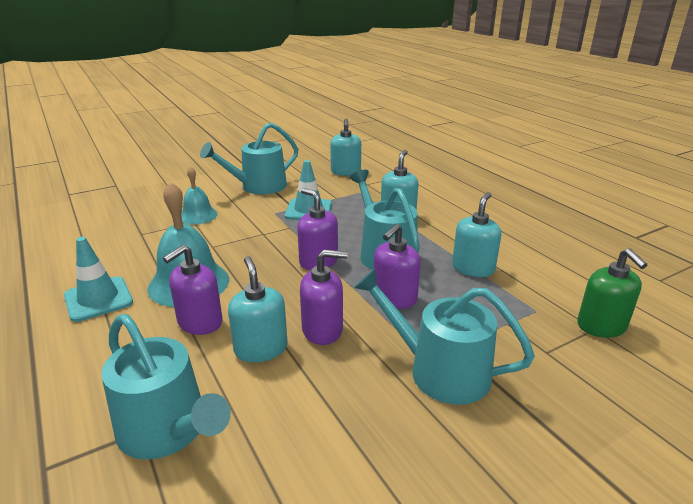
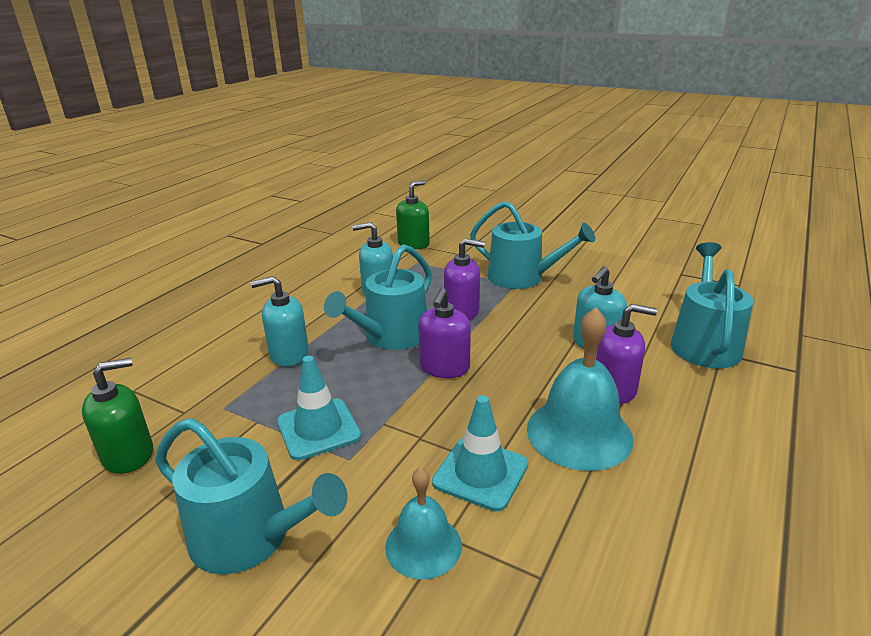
camera: 120 degrees left, 0 degrees up
(98, 299) = (689, 485): turquoise traffic cone -> turquoise traffic cone (480, 473)
(322, 330) = (540, 327): purple soap dispenser -> none
(345, 172) = (128, 455): turquoise soap dispenser -> green soap dispenser
(440, 371) = (522, 278): turquoise watering can -> turquoise watering can turned 60 degrees counterclockwise

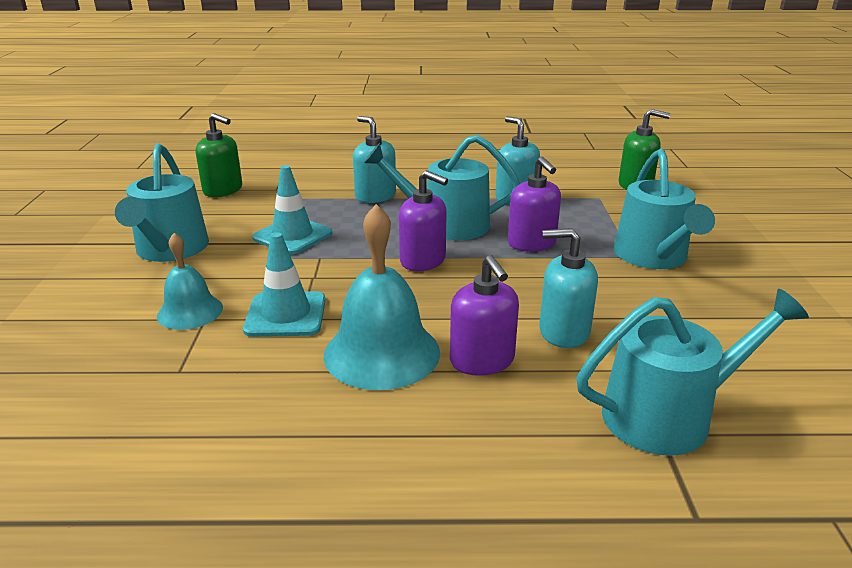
camera: 60 degrees right, 0 degrees up
(444, 368) = (423, 260): purple soap dispenser -> purple soap dispenser turned 135 degrees counterclockwise

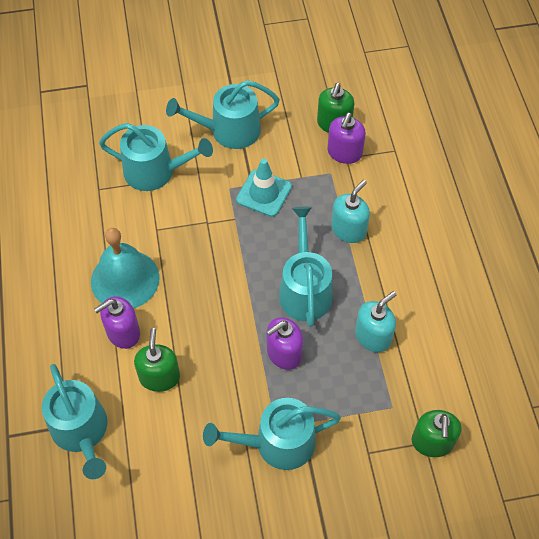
camera: 80 degrees right, 30 degrees up
(190, 311) = (155, 171): turquoise bell -> turquoise watering can
(286, 315) = (158, 220): turquoise traffic cone -> none
(423, 260) = (241, 282): purple soap dispenser -> purple soap dispenser (344, 153)
(563, 332) = (159, 377): turquoise soap dispenser -> green soap dispenser

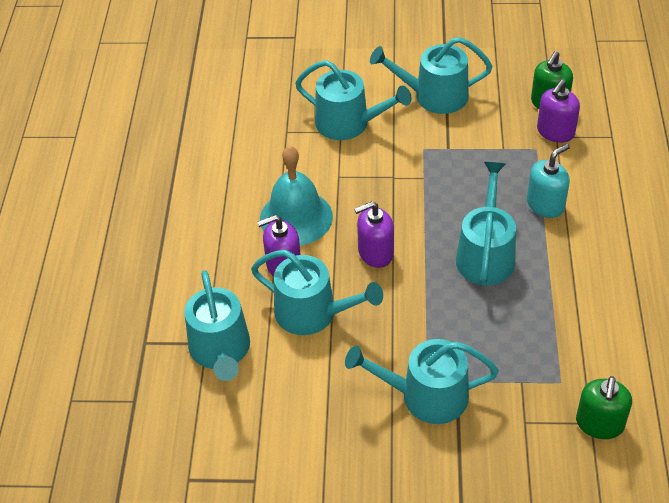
camera: 15 degrees right, 10 degrees down
(159, 377) = (313, 313): green soap dispenser -> turquoise watering can
(264, 193) = (459, 158): turquoise traffic cone -> none
(284, 353) = (450, 311): purple soap dispenser -> purple soap dispenser (375, 253)
(373, 336) = (552, 310): turquoise soap dispenser -> none

